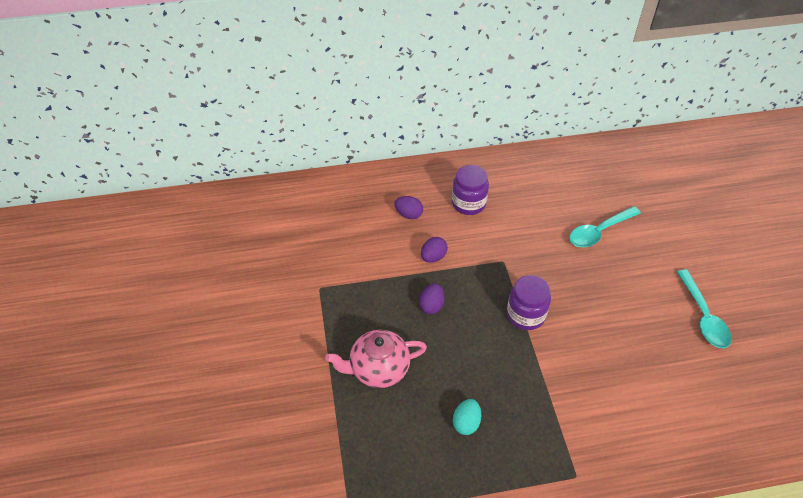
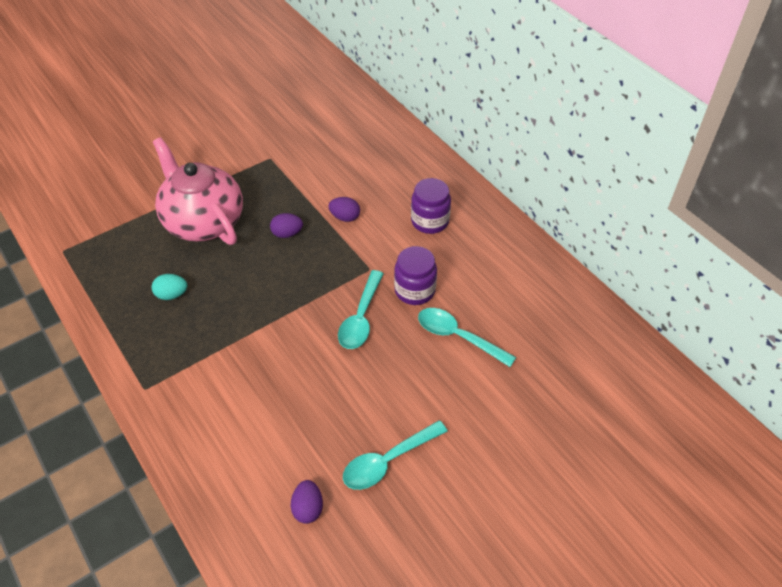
camera: 65 degrees right, 0 degrees up
(378, 369) = (203, 221): pink teapot -> pink teapot, size x1.51
(409, 214) = (387, 184): purple egg -> purple egg (308, 508)
(525, 315) = (310, 304): purple jar -> purple jar (415, 290)
(556, 285) = (361, 318): none -> turquoise spoon

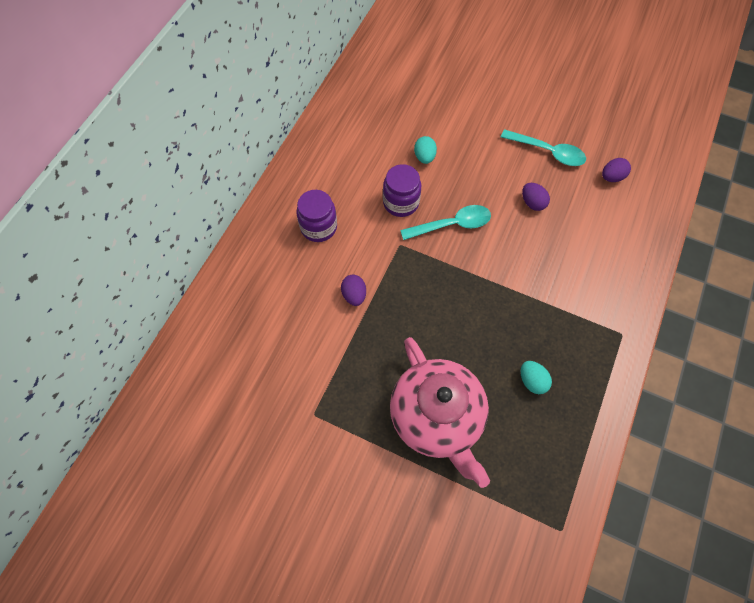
camera: 120 degrees left, 15 degrees up
(203, 221) = (437, 417): pink teapot -> pink teapot turned 45 degrees counterclockwise
(287, 234) = (403, 331): purple egg -> purple egg (532, 203)
(458, 336) = (424, 157): turquoise spoon -> turquoise egg

